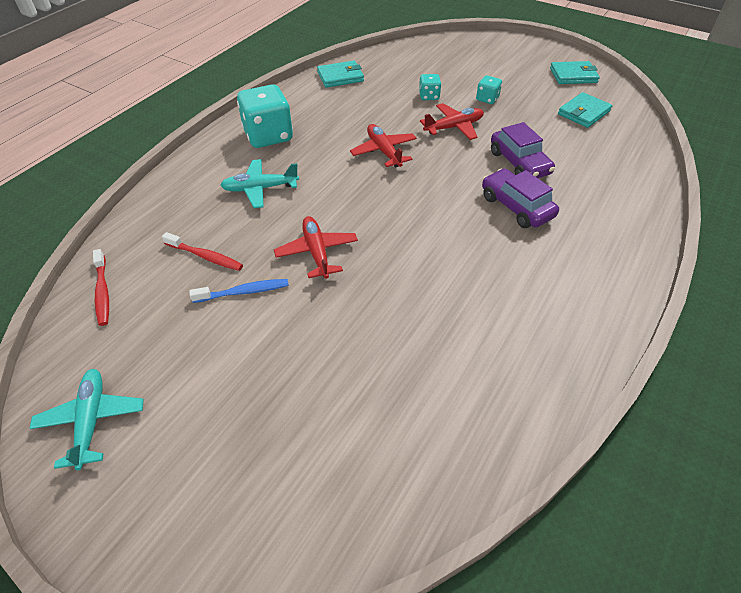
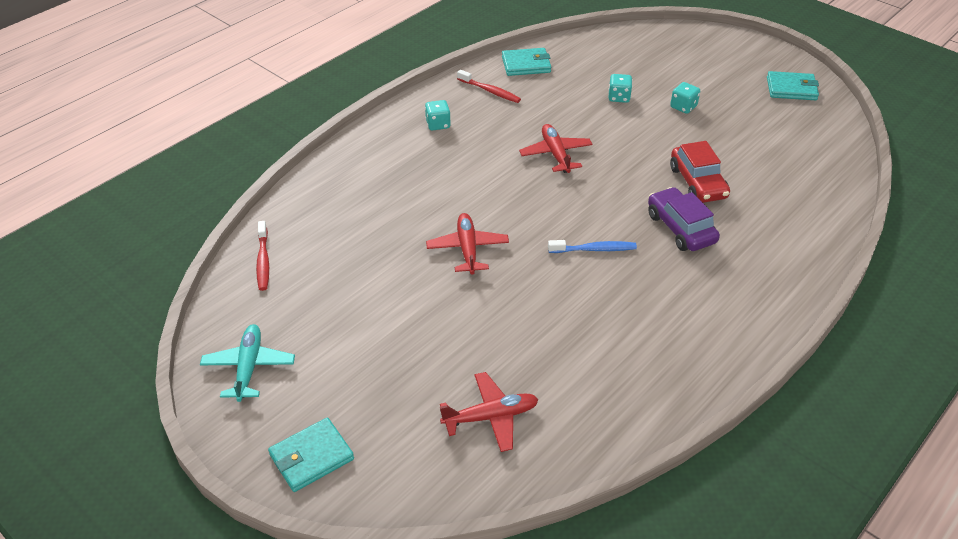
camera: 10 degrees right, 5 degrees down
(205, 256) = (360, 240): red toothbrush -> red toothbrush (490, 91)
(244, 292) = (392, 277): blue toothbrush -> blue toothbrush (594, 249)
(260, 189) = (421, 179): turquoise plane -> none
(268, 136) = (438, 124): turquoise dice -> turquoise dice, size x0.49
(454, 127) = (637, 136): red plane -> red plane (491, 417)
(519, 163) = (697, 183): purple car -> red car
(584, 113) = (788, 134): turquoise wallet -> turquoise wallet (311, 457)

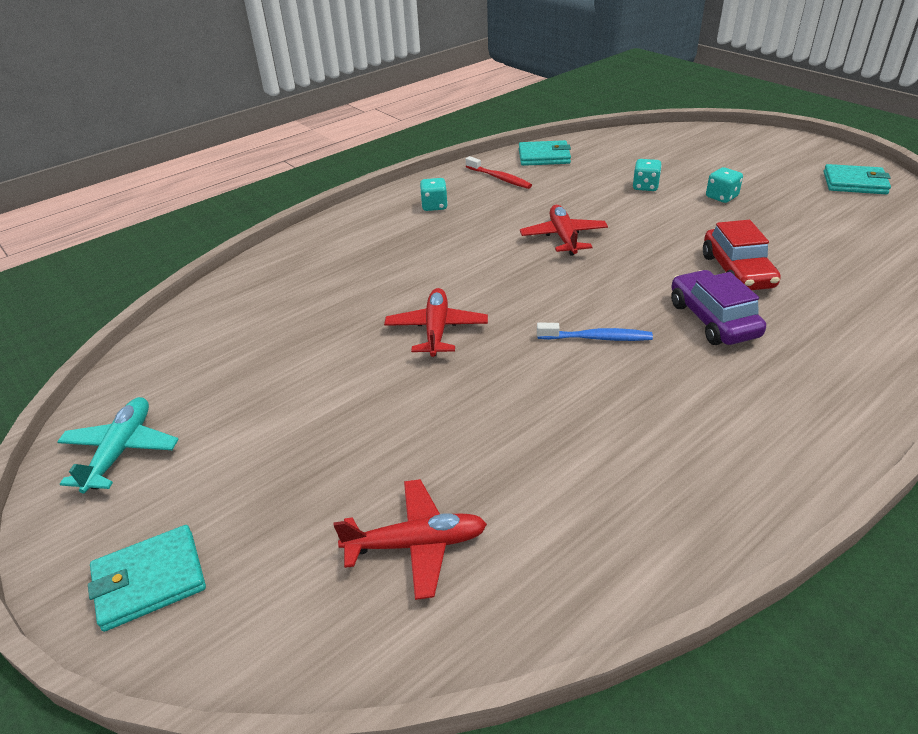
camera: 10 degrees right, 5 degrees down
(263, 261) = (191, 330): red toothbrush -> none

